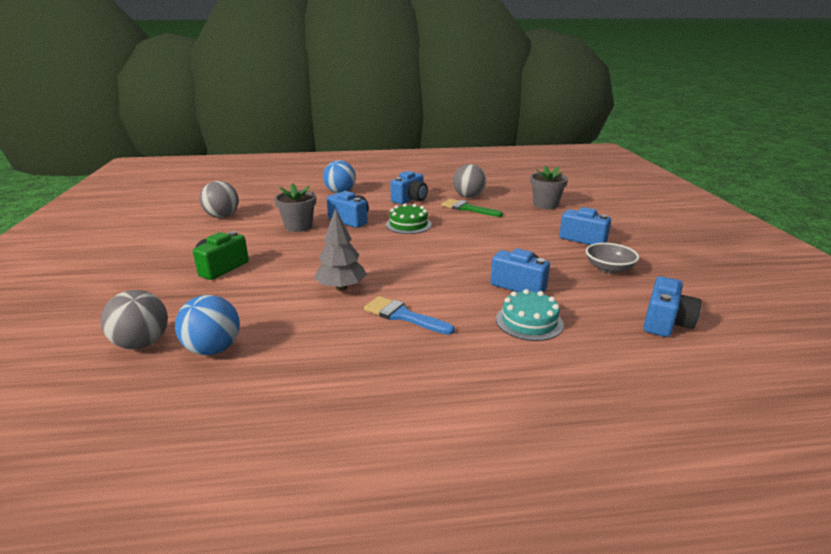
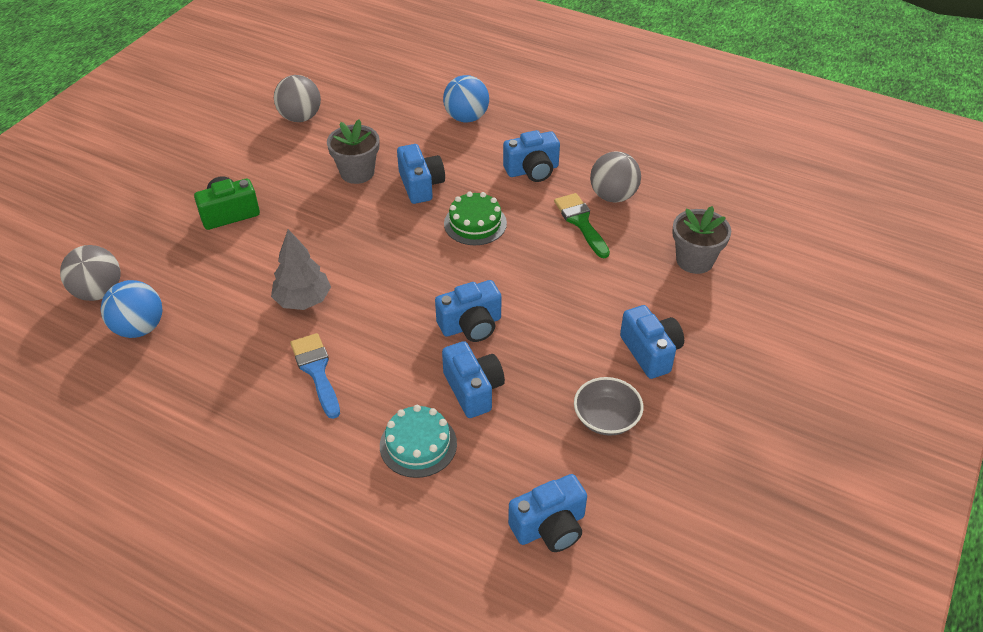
camera: 35 degrees right, 20 degrees up
(473, 261) = (471, 325): none -> blue camera

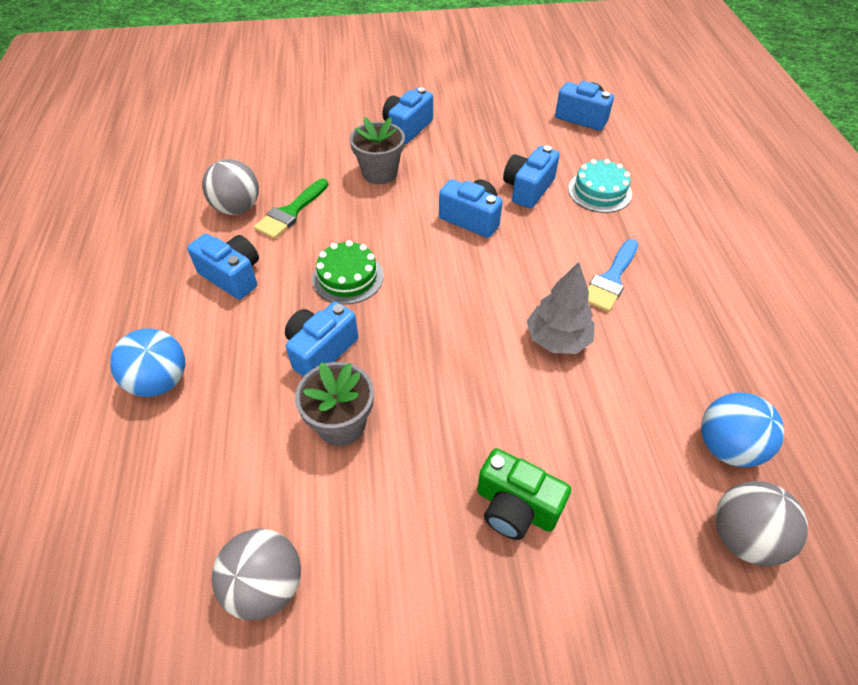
camera: 125 degrees left, 5 degrees up
(606, 418) = (483, 126): grey bowl -> none
(694, 260) = (290, 139): grey flower pot -> grey flower pot (380, 173)

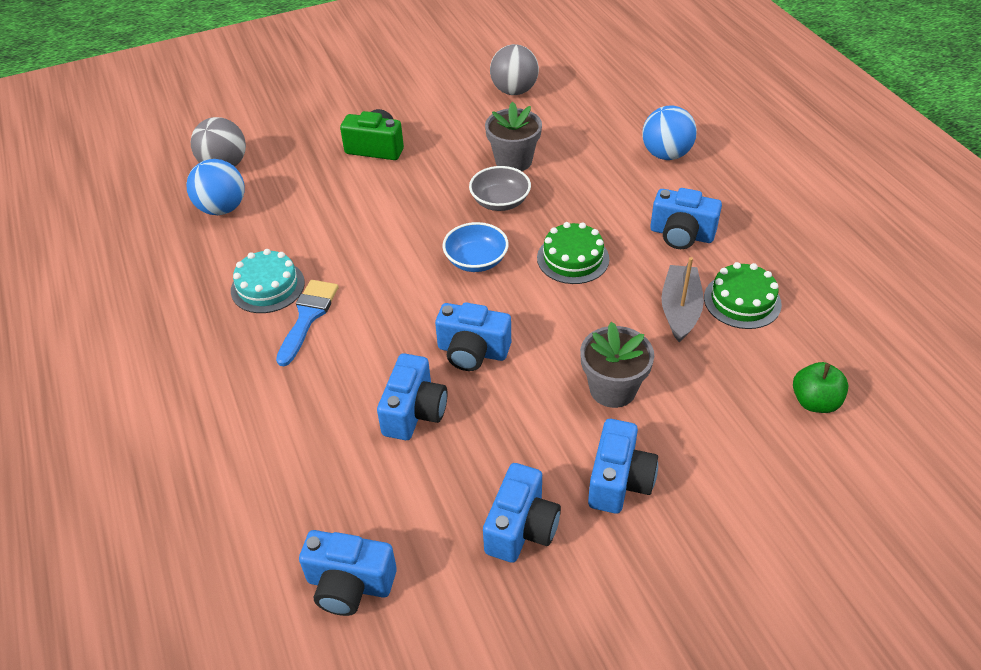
camera: 165 degrees right, 5 degrees down
(237, 208) = (742, 301): grey ball -> green cake
(254, 139) = (815, 402): none -> green apple
(290, 212) = (680, 310): green brush -> grey boat
(321, 350) = (558, 198): blue camera -> blue camera (521, 528)
(385, 364) = (500, 201): none -> grey bowl
(439, 297) = (476, 260): none -> blue bowl
(557, 339) = (358, 250): grey tree -> none
(599, 191) = (320, 431): turquoise cake -> turquoise cake (267, 286)

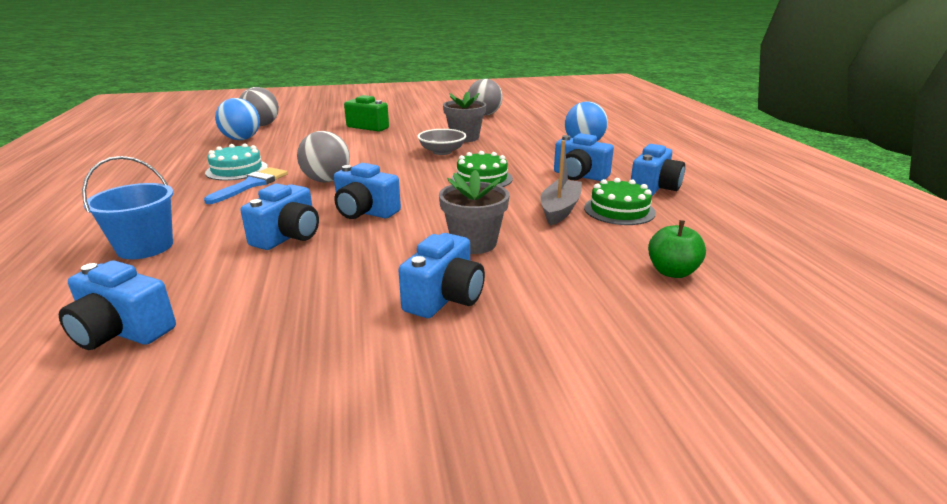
camera: 10 degrees right, 20 degrees down
(273, 458) = (145, 247): none -> blue bucket
(393, 293) = (326, 180): none -> grey ball
(476, 260) = (403, 173): blue bowl -> none
(521, 528) = (324, 316): blue camera -> blue camera (654, 188)

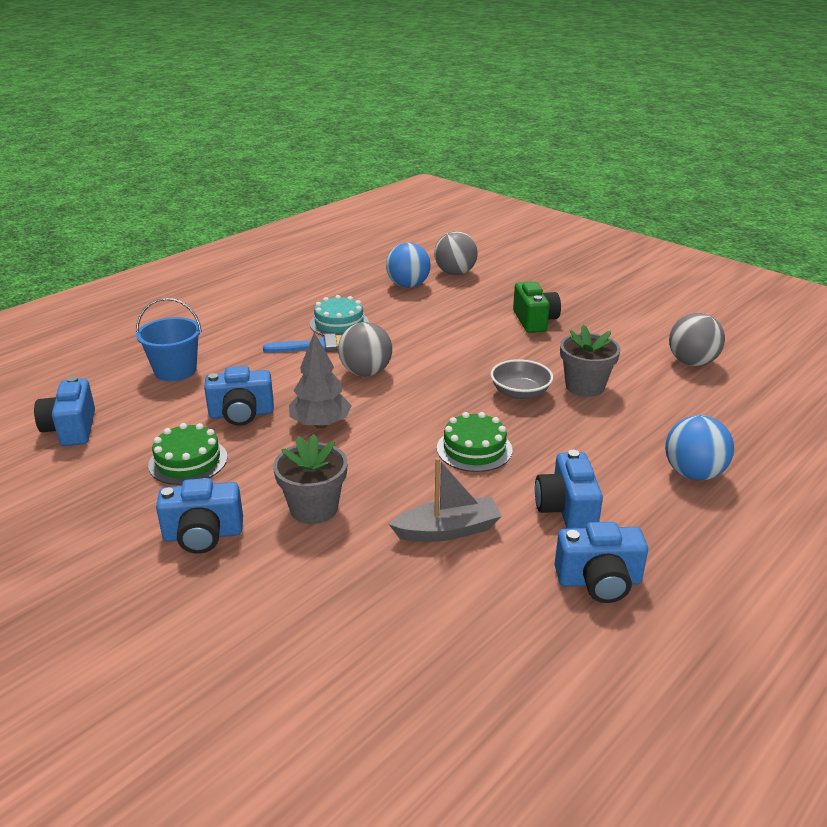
camera: 55 degrees right, 5 degrees up
(365, 212) = (321, 424): blue camera -> grey tree
(619, 210) = (492, 573): green cake -> green cake (188, 461)
(672, 272) = (364, 658): green apple -> none

